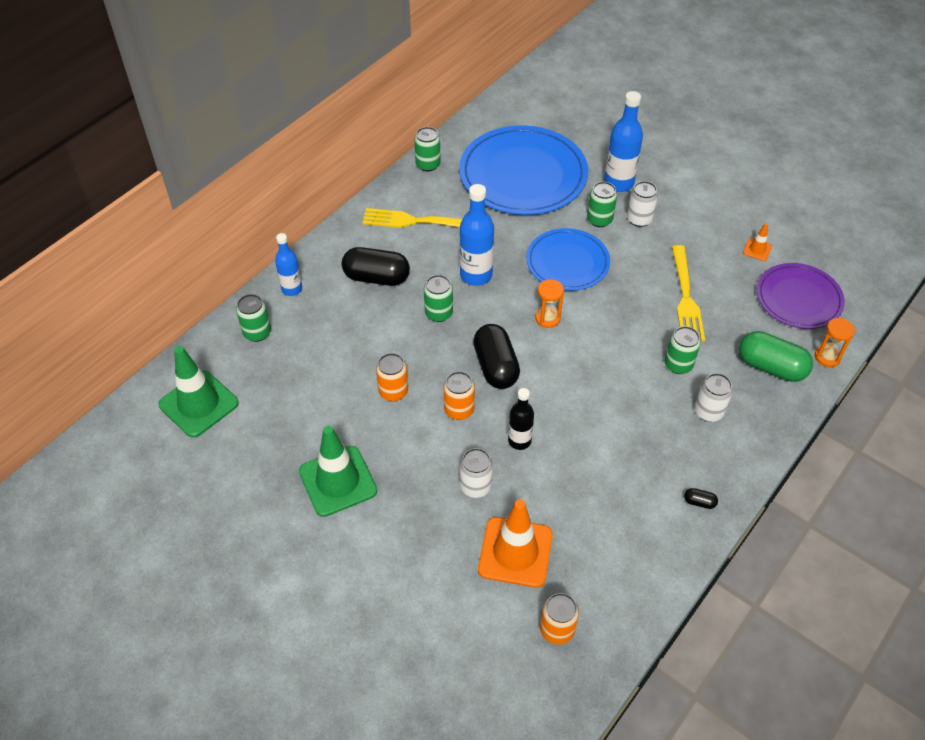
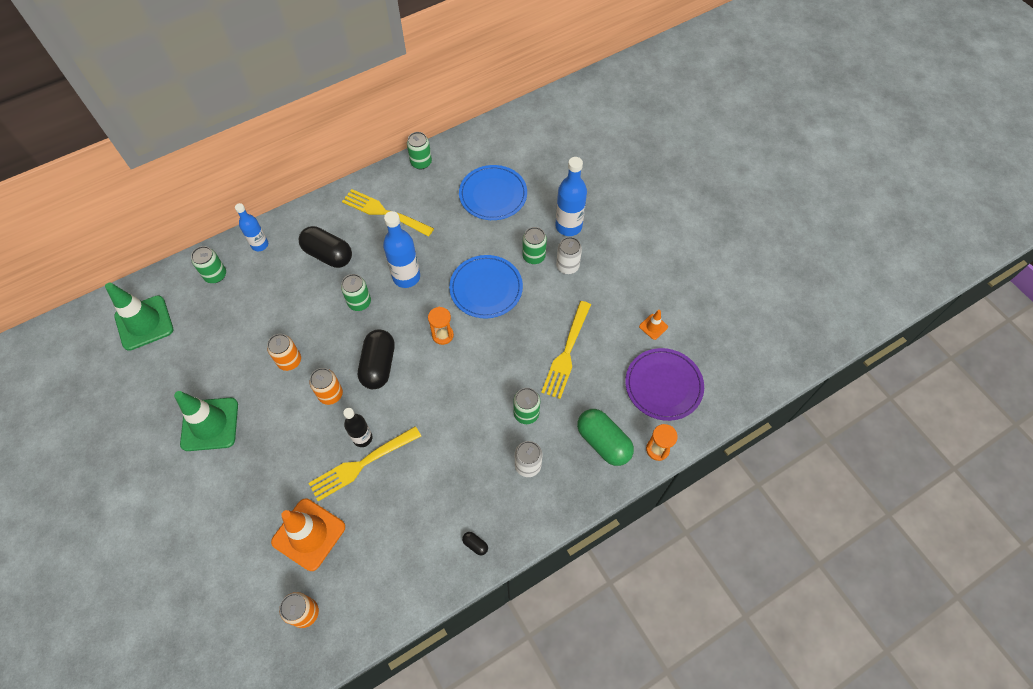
camera: 20 degrees right, 10 degrees up
(475, 486) = (308, 466): white can -> none
(523, 175) = (493, 195): blue plate -> blue plate, size x0.61
(534, 465) = (362, 464): none -> yellow fork

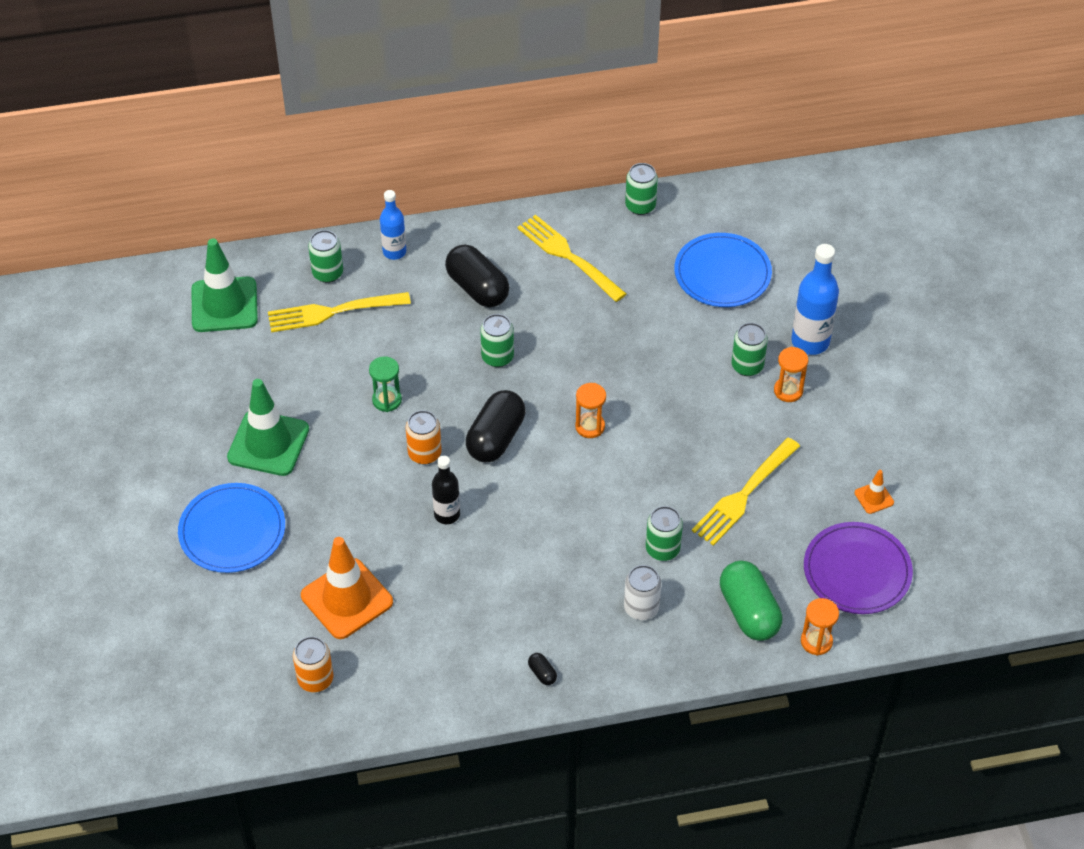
camera: 20 degrees right, 10 degrees down
(289, 361) = (387, 400): orange can -> green hourglass
(362, 464) = (437, 543): yellow fork -> yellow fork (334, 312)
(406, 277) = (568, 343): blue bottle -> none
(486, 288) = (668, 387): blue plate -> blue plate (232, 531)
(567, 266) = (788, 391): white can -> orange hourglass

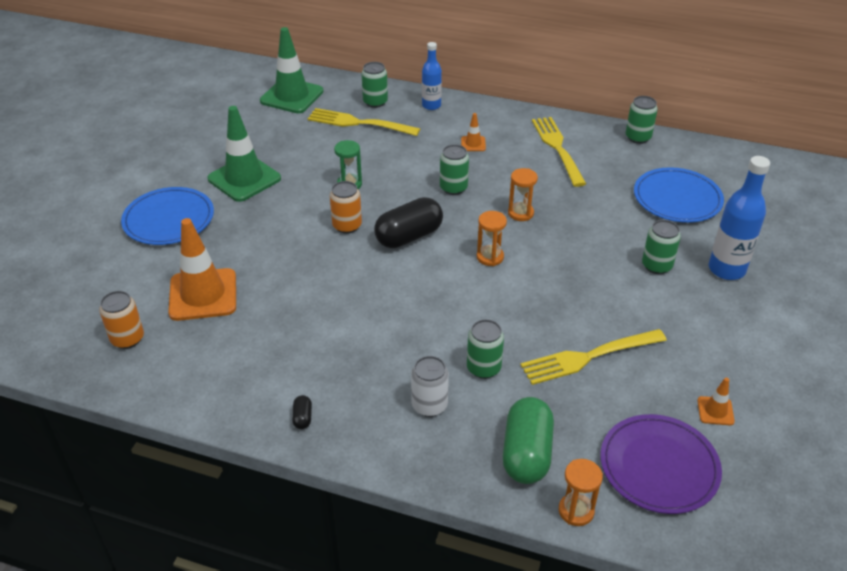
camera: 30 degrees right, 10 degrees down
(447, 514) = (328, 271): black bottle -> none
(477, 288) = (473, 144): black capsule -> orange traffic cone
(788, 391) = (683, 296): orange hourglass -> orange hourglass (520, 213)

